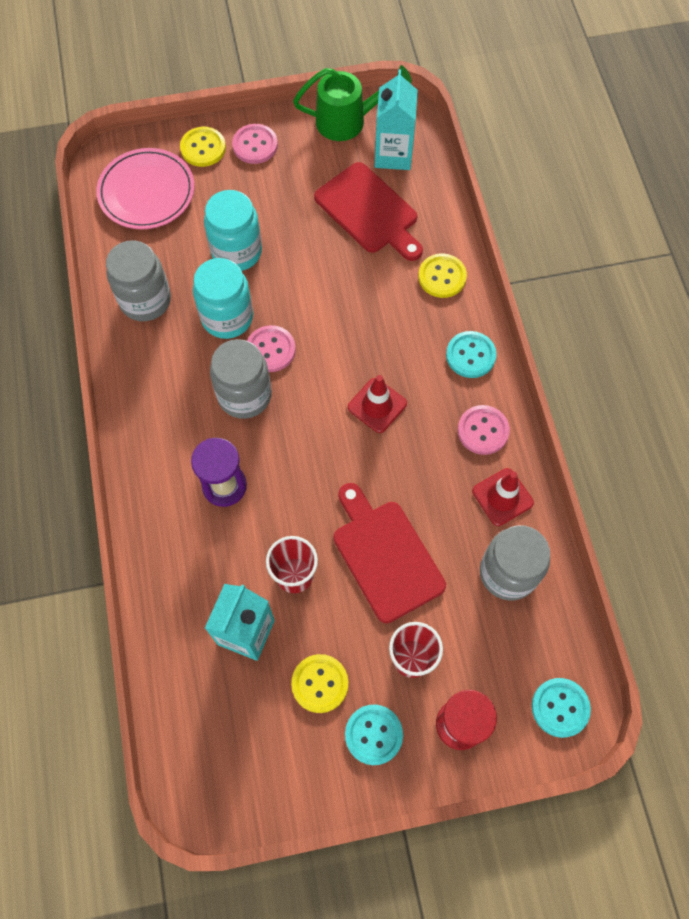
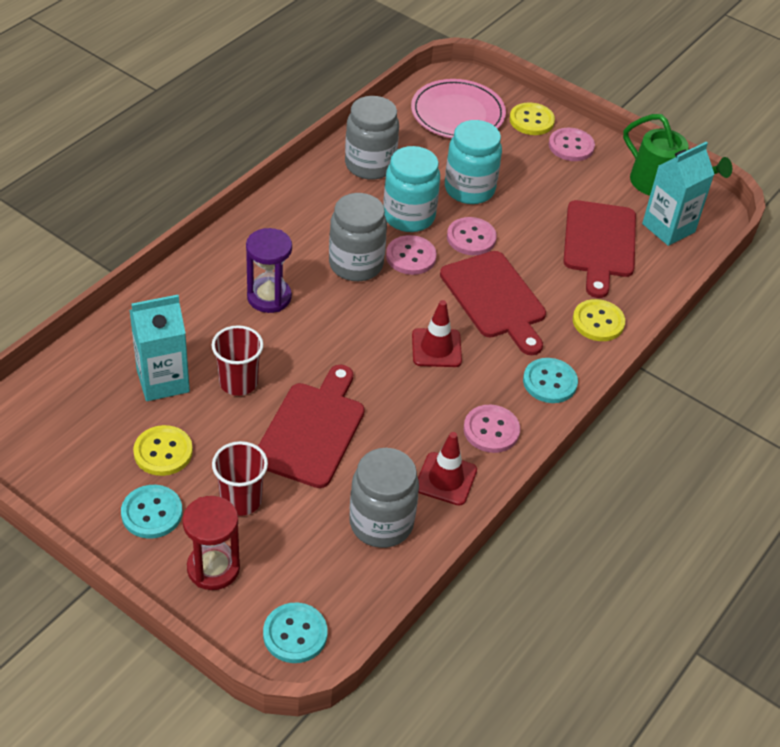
camera: 45 degrees right, 20 degrees down
(288, 292) = (471, 238): none -> pink button
(363, 326) = (495, 299): none -> red cutting board

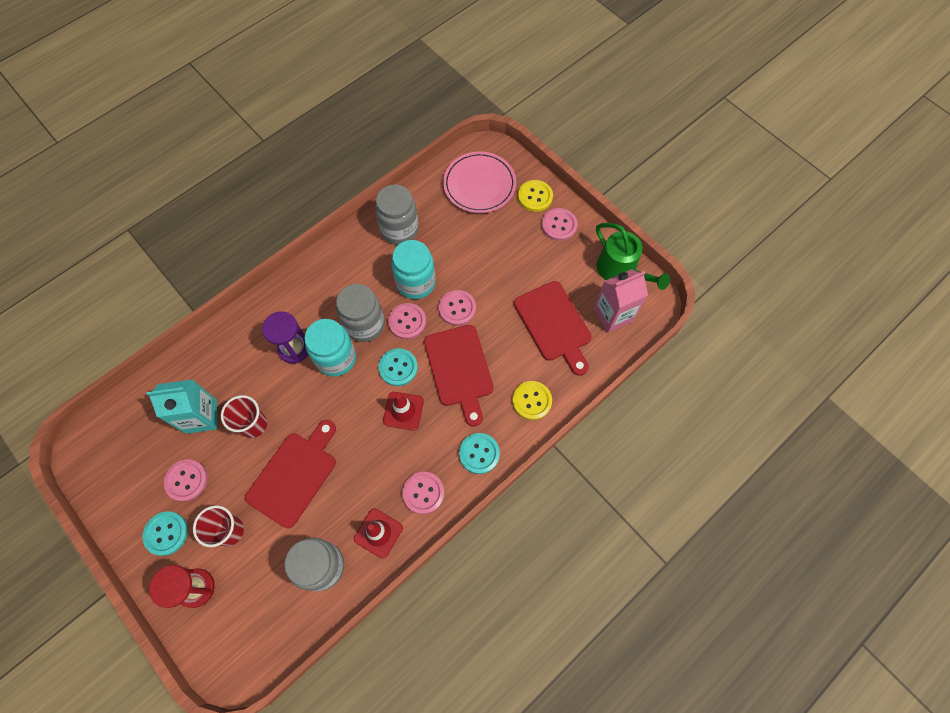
camera: 15 degrees right, 20 degrees up
(163, 452) = (186, 480): yellow button -> pink button
(295, 634) = (237, 654): turquoise button -> turquoise button (398, 367)
(469, 189) = (468, 261): turquoise jar -> turquoise jar (336, 358)
(599, 243) = (554, 324): red cutting board -> red cutting board turned 45 degrees counterclockwise
(668, 228) = (613, 315): turquoise carton -> pink carton

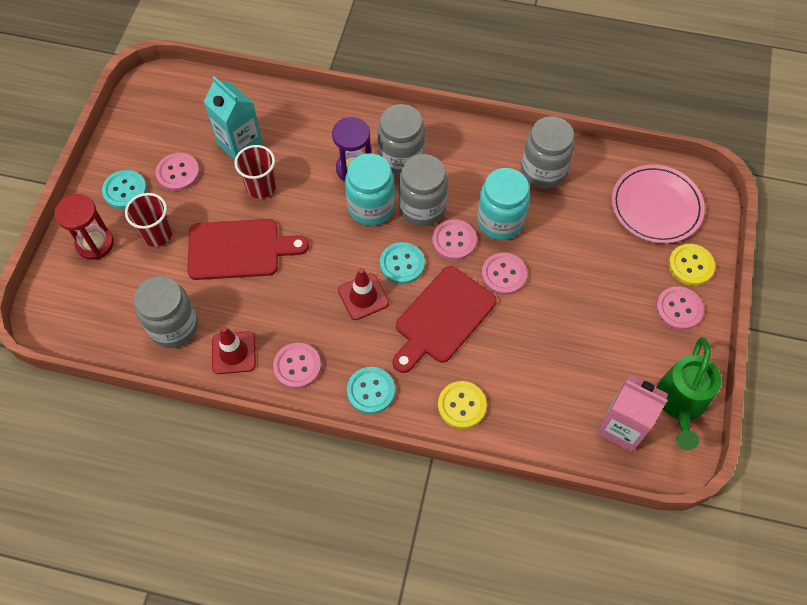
camera: 55 degrees right, 5 degrees down
(313, 311) = (401, 159): none -> grey jar
(554, 324) = (561, 375): red cutting board -> none

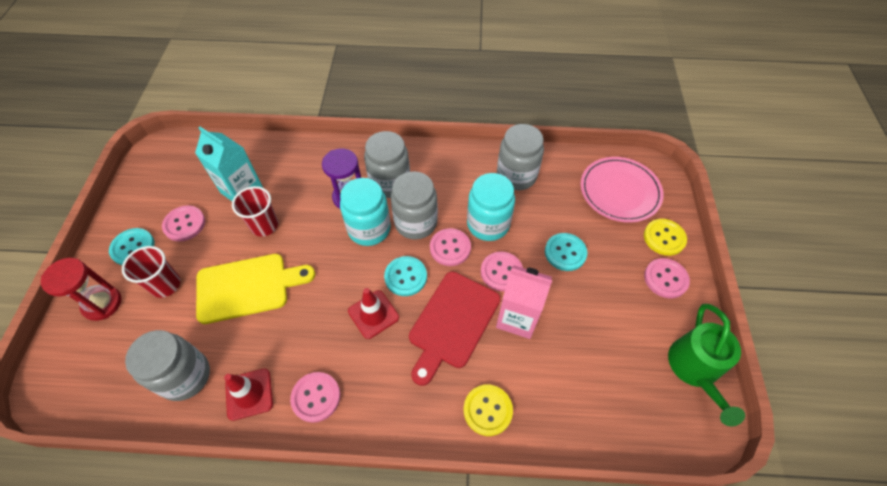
camera: 10 degrees left, 5 degrees down
(239, 249) = (247, 287): red cutting board -> yellow cutting board
(371, 391) = (394, 411): turquoise button -> turquoise button (565, 252)
(621, 427) = (647, 404): pink carton -> pink carton (517, 318)

